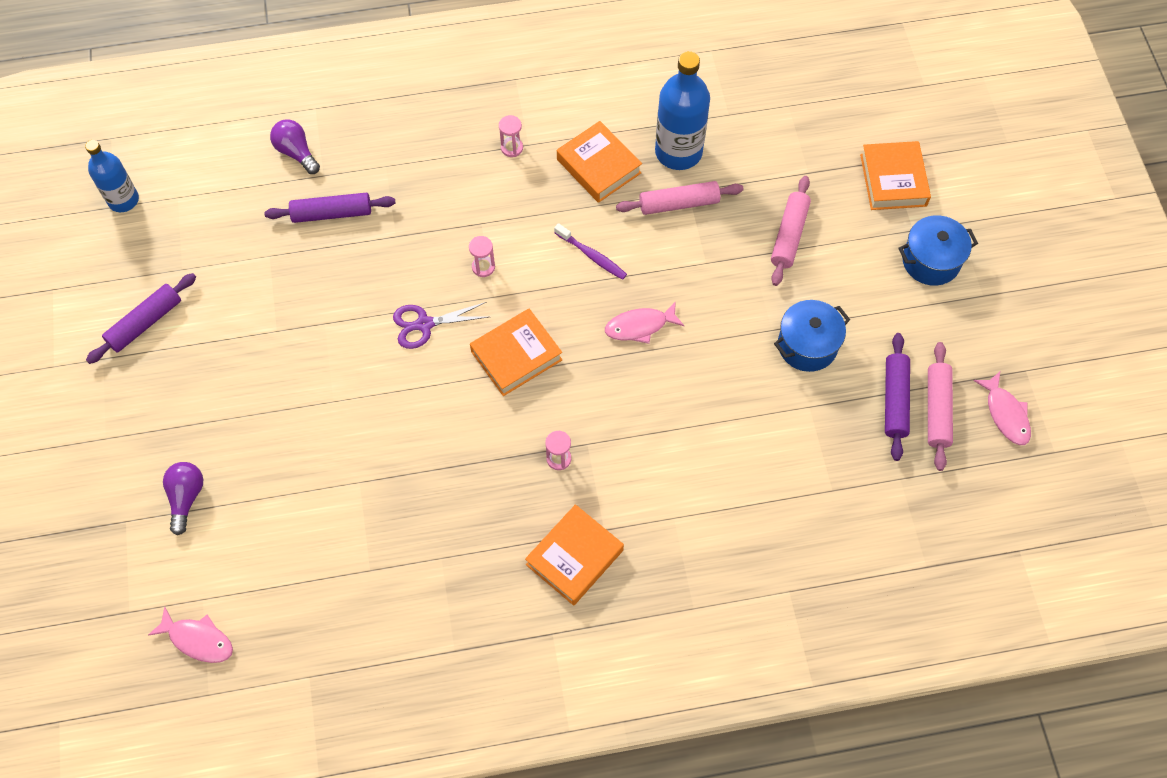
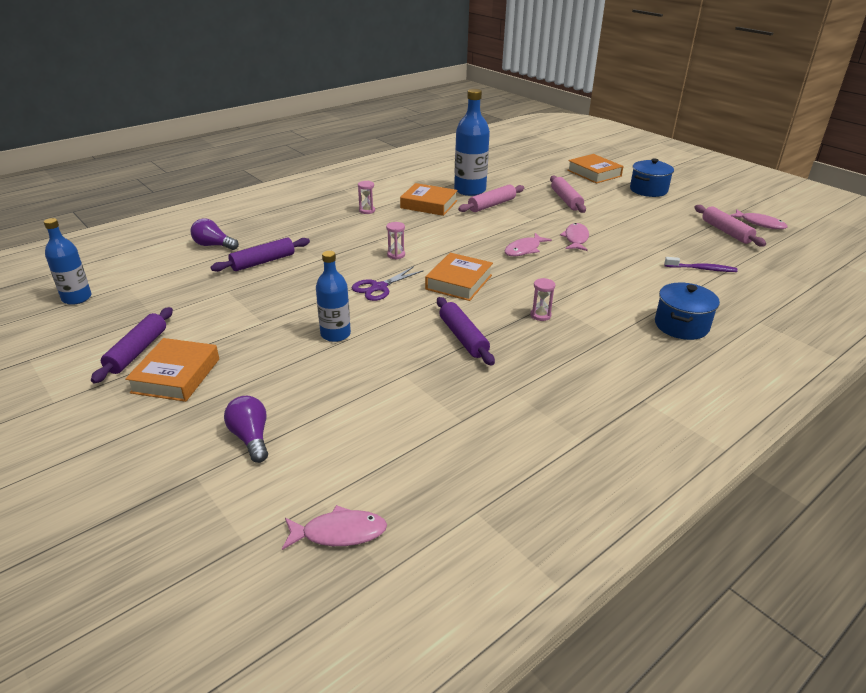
camera: 30 degrees left, 30 degrees down
(333, 386) = (335, 334): none -> blue bottle
(574, 557) = (608, 356): orange book -> orange book (176, 375)
(592, 256) = (462, 233): purple toothbrush -> purple toothbrush (702, 269)
(723, 332) = (576, 239): none -> pink fish
(807, 345) = (628, 230): blue pot -> blue pot (681, 325)
(894, 400) = (700, 235): purple rolling pin -> purple rolling pin (463, 337)

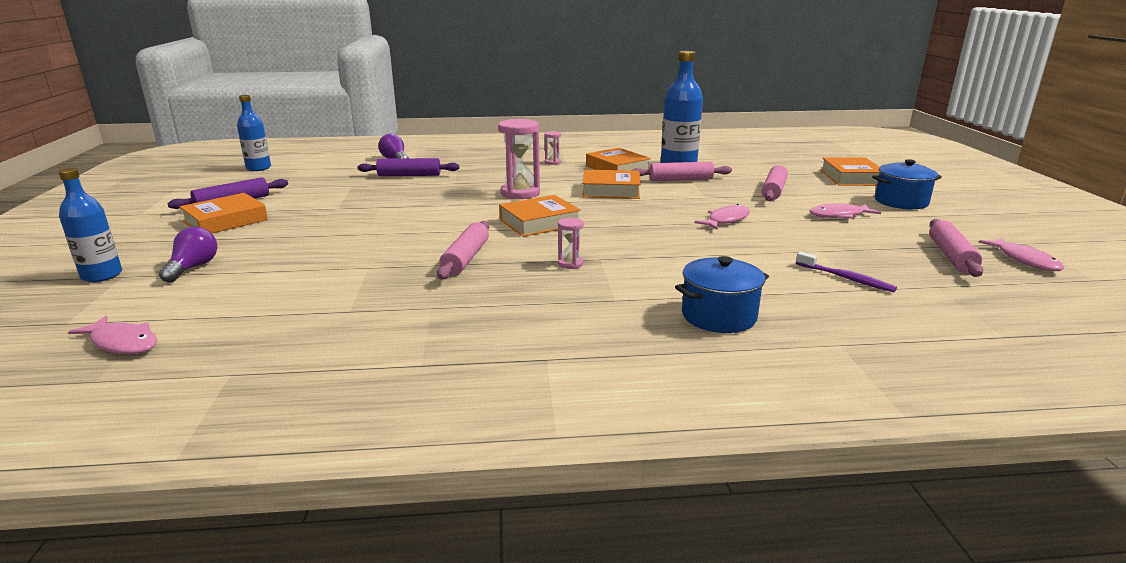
camera: 35 degrees right, 10 degrees down
(335, 334) = (371, 228): blue bottle -> blue bottle (102, 275)
(379, 287) = (463, 209): purple scissors -> none
(396, 255) = (520, 193): pink hourglass -> pink hourglass, size x2.04
(460, 231) = (611, 190): none -> orange book
(463, 337) = (465, 258): purple rolling pin -> pink rolling pin
(524, 250) = (651, 216): pink fish -> pink fish (839, 215)

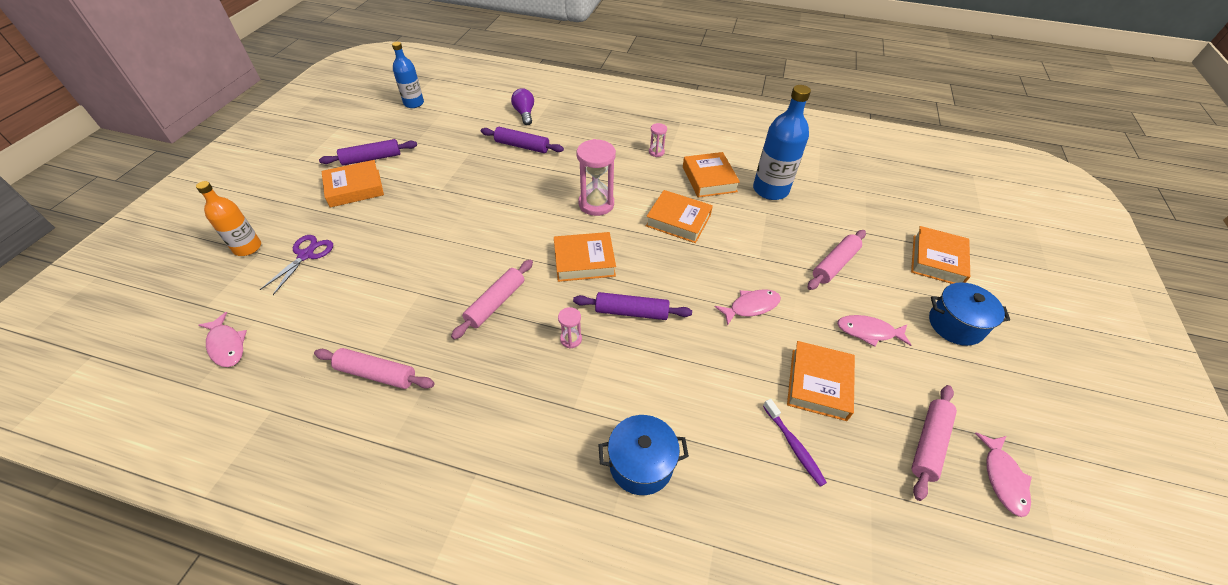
camera: 20 degrees right, 25 degrees up
(102, 275) = (247, 247): blue bottle -> orange bottle
(193, 268) = (306, 255): purple light bulb -> purple scissors
(617, 240) = (631, 312): none -> purple rolling pin
(680, 179) = (756, 217): pink rolling pin -> pink rolling pin (377, 373)
(829, 245) = (818, 384): none -> orange book

